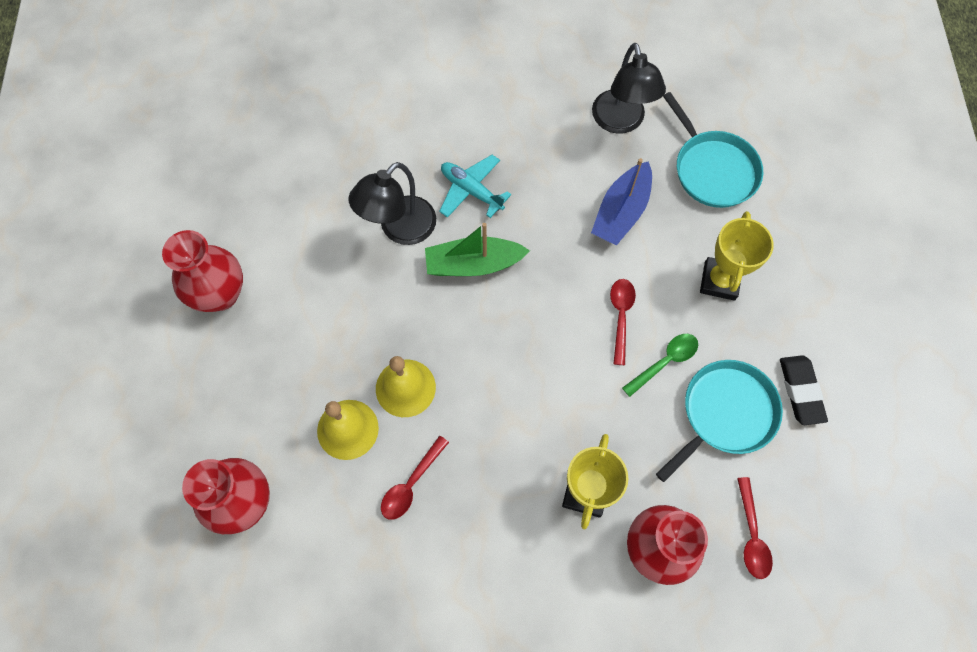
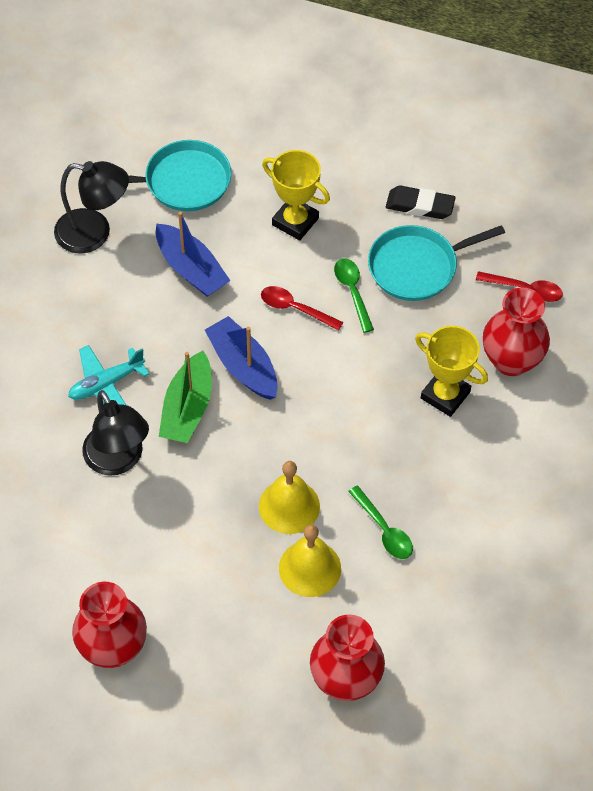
camera: 70 degrees left, 10 degrees down
(411, 484) = (384, 529): red spoon -> green spoon
(537, 294) = (243, 366): none -> blue boat
(725, 413) = (417, 266): turquoise pan -> turquoise pan turned 90 degrees counterclockwise

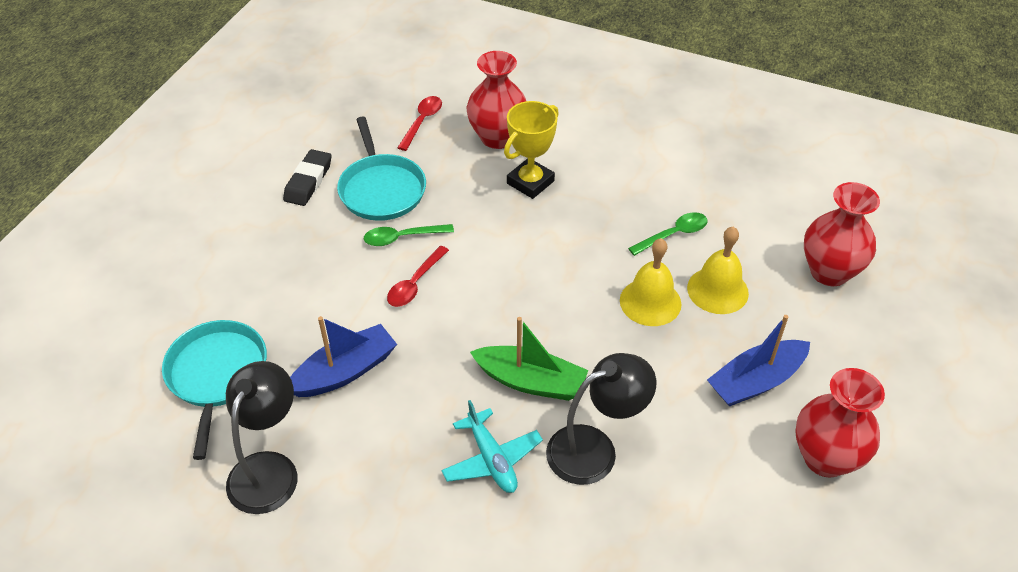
camera: 85 degrees left, 10 degrees down
(243, 366) = (481, 330): blue boat -> blue boat (756, 381)
(295, 221) = (302, 277): yellow trophy -> none

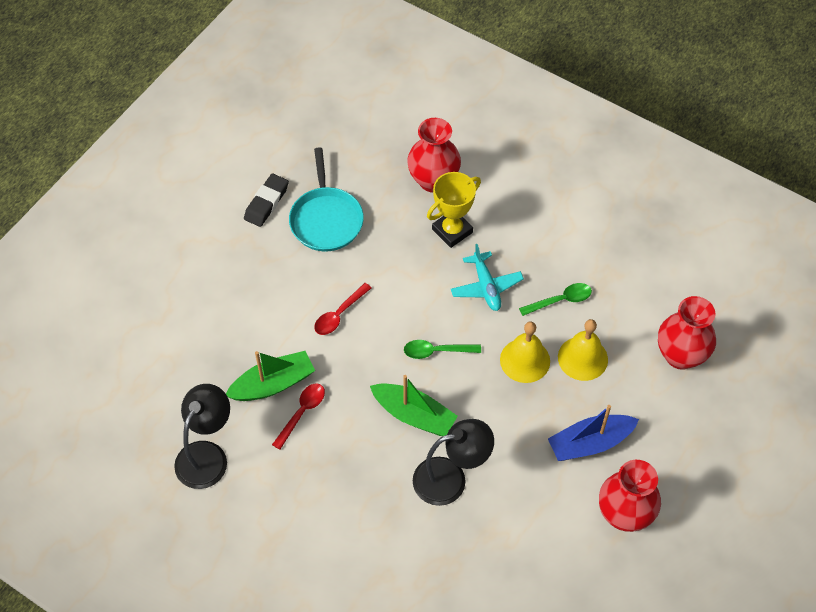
camera: 10 degrees right, 10 degrees up
(217, 375) = (176, 372): turquoise pan -> none
(345, 371) = (273, 384): blue boat -> green boat
(402, 238) = (336, 270): green spoon -> green spoon (436, 351)
(422, 122) = (371, 154): red spoon -> red spoon (302, 413)
(491, 459) = (371, 474): turquoise plane -> turquoise plane (486, 286)

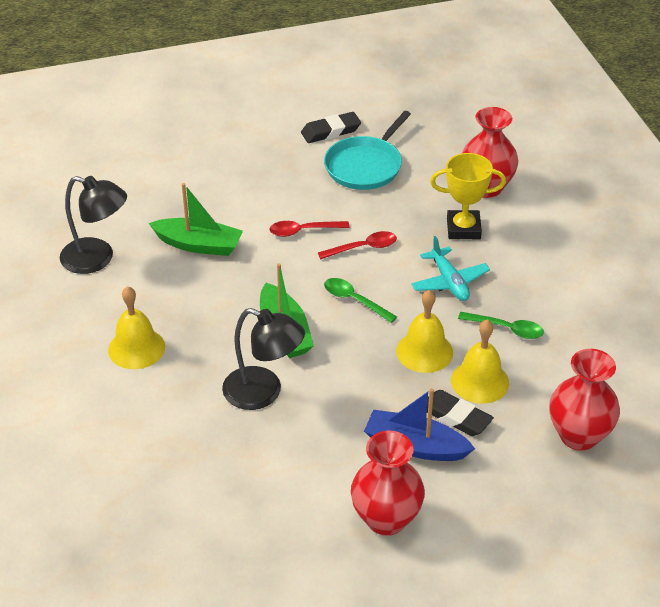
camera: 40 degrees right, 15 degrees down
(207, 455) = (97, 259): black lamp -> black lamp turned 45 degrees clockwise
(302, 413) = (198, 276): red spoon -> red spoon (363, 248)
(322, 511) = (136, 348): none -> yellow bell
(486, 286) = (449, 282): turquoise plane -> turquoise plane turned 45 degrees counterclockwise
(593, 399) = (455, 416): none -> black eraser

